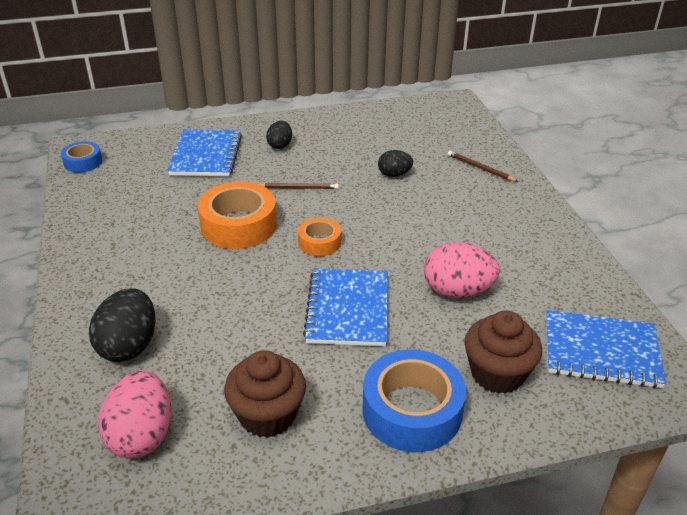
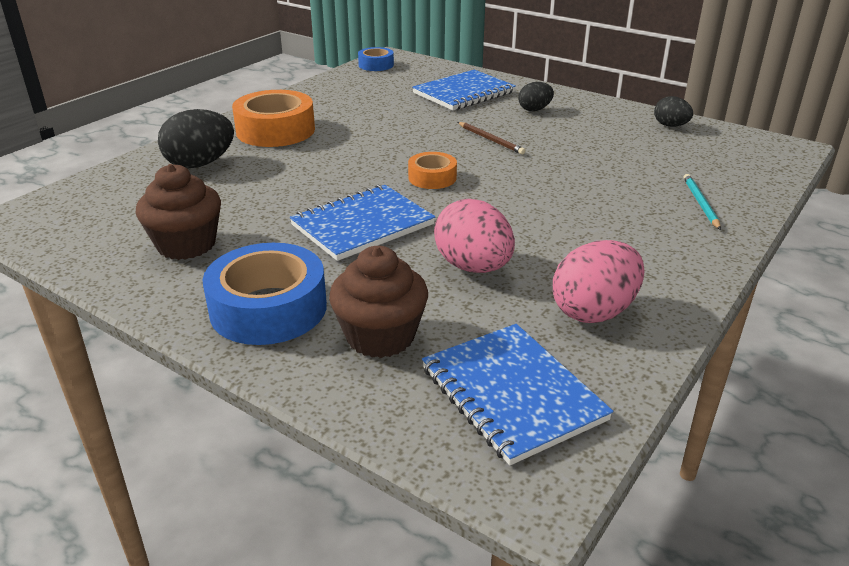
camera: 50 degrees right, 5 degrees down
(142, 435) = (113, 208): pink egg -> pink egg (594, 311)
(239, 225) = (398, 140): orange tape -> orange tape (275, 130)
(394, 174) = (596, 168): black egg -> black egg (670, 126)
(480, 168) = (700, 203): brown pencil -> turquoise pencil

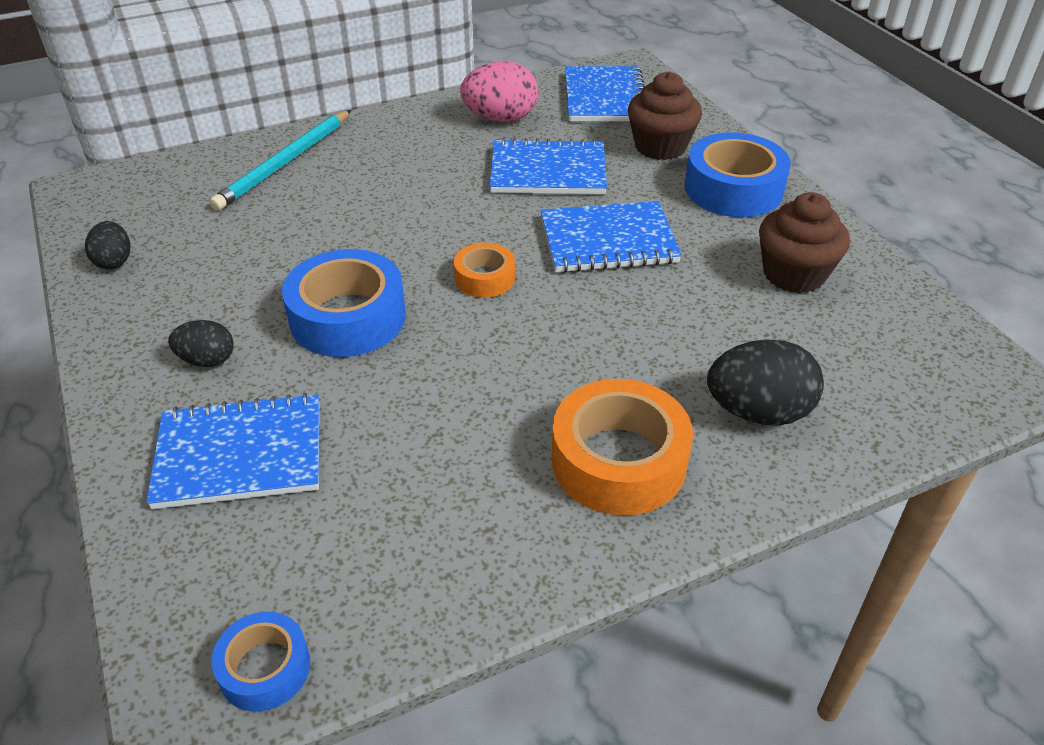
camera: 150 degrees left, 10 degrees up
(473, 267) = (548, 171): pink egg -> blue notebook
(490, 140) = (348, 317): brown pencil -> blue tape
(700, 203) = (285, 163): turquoise pencil -> turquoise pencil, size x1.84

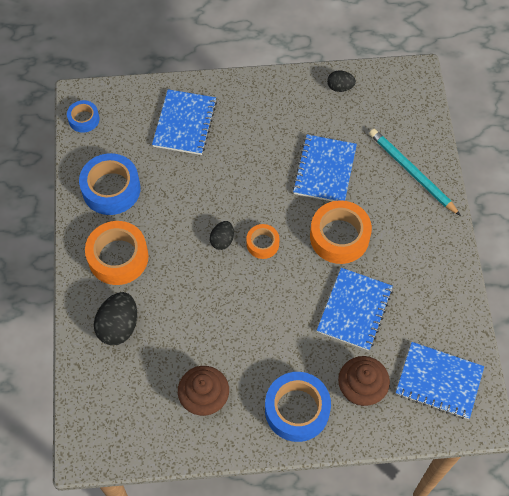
camera: 110 degrees right, 20 degrees up
(207, 360) = (248, 118): black egg -> black egg (222, 240)
(348, 317) = (256, 177): blue tape -> blue tape (111, 189)
(431, 205) = (339, 236): none -> orange tape
(500, 118) = (429, 304): pink egg -> none
(608, 240) = (272, 315): blue notebook -> blue notebook (324, 170)

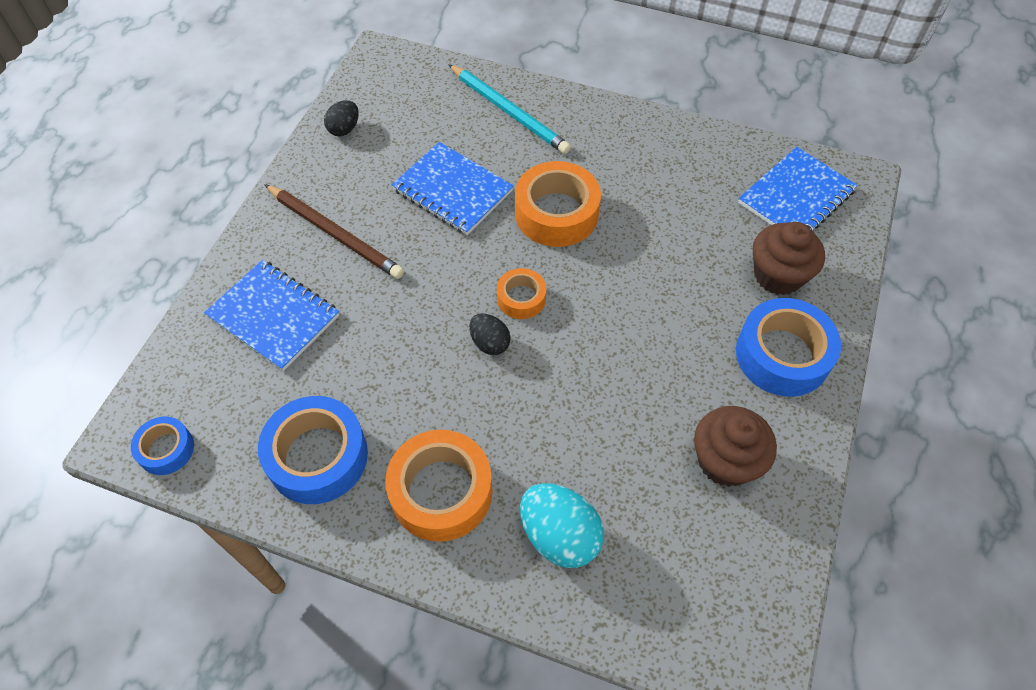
camera: 65 degrees left, 5 degrees down
(118, 326) = (559, 535): black egg -> turquoise egg
(257, 124) = (335, 233): none -> brown pencil
(354, 310) = (666, 239): blue notebook -> none
(411, 172) = (509, 111): turquoise pencil -> turquoise pencil turned 120 degrees counterclockwise

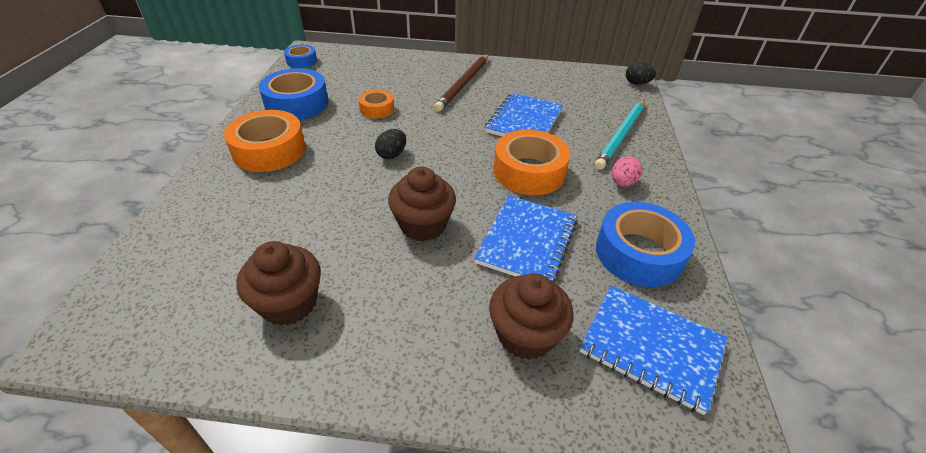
camera: 75 degrees right, 15 degrees down
(273, 316) = (393, 75): blue notebook -> blue notebook (527, 241)
(344, 129) = (552, 74): black egg -> black egg (637, 83)
(521, 298) = (436, 164): orange tape -> orange tape (377, 109)
(559, 535) = (227, 207): turquoise egg -> none
(593, 141) = (622, 183): none -> pink egg
(628, 329) = (423, 225): none -> brown cupcake
(782, 355) = (418, 344): blue tape -> blue tape (639, 253)

